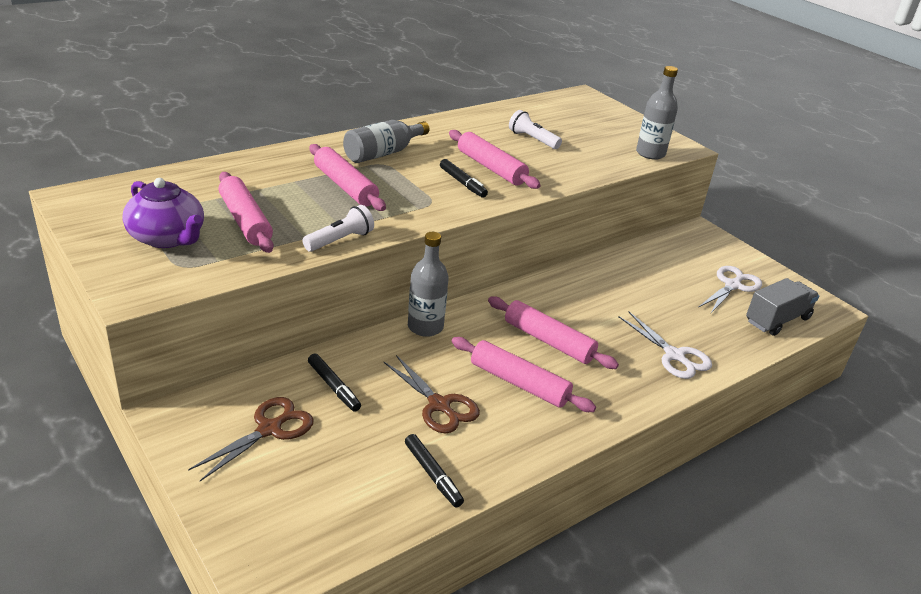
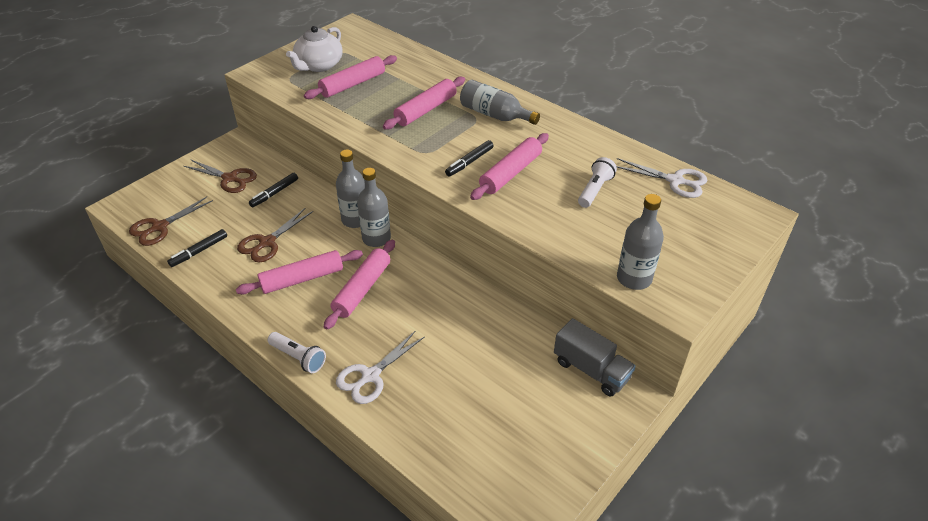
camera: 80 degrees right, 10 degrees up
(167, 238) = (319, 65): purple teapot -> white teapot
(340, 240) = (345, 124): white flashlight -> white flashlight (298, 358)
(354, 519) = (159, 227): none -> brown scissors
(466, 317) = (376, 238): none -> grey bottle
(519, 383) = (302, 279): pink rolling pin -> pink rolling pin turned 45 degrees clockwise
(732, 285) = (521, 427): white scissors -> white scissors (675, 181)
(777, 320) = (469, 468): grey truck -> grey truck (591, 370)

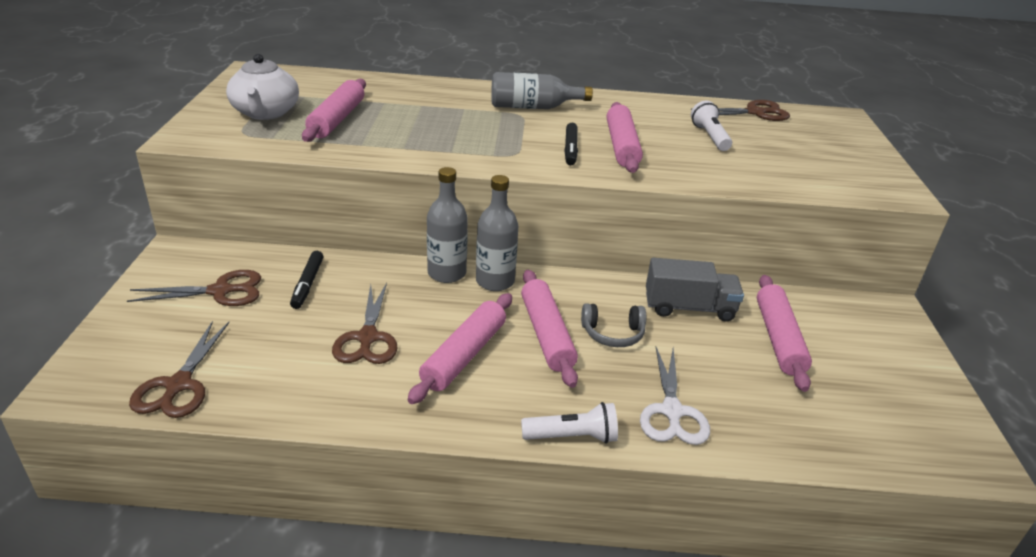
camera: 40 degrees left, 10 degrees down
(199, 251) = (282, 387): black marker -> none
(402, 309) = (613, 333): none -> grey headphones
(425, 110) = (457, 120): pink rolling pin -> pink rolling pin (778, 339)
(591, 370) = (837, 304): grey truck -> grey truck (689, 308)
(634, 278) = (843, 187): grey bottle -> none
(675, 181) = (755, 112): white scissors -> brown scissors

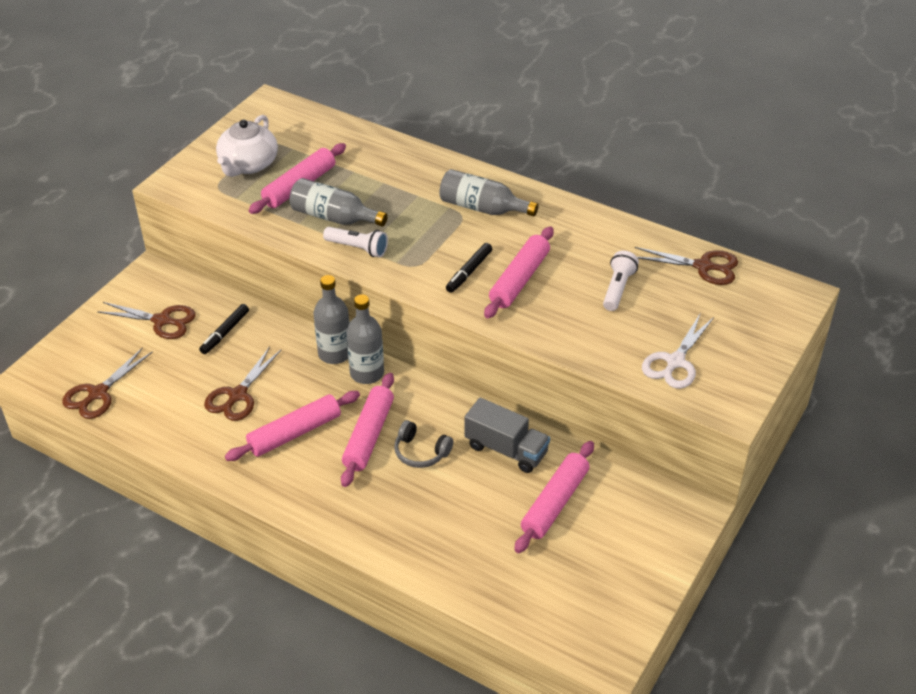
camera: 30 degrees right, 10 degrees up
(395, 135) = (334, 217): none -> grey bottle
(572, 437) = (321, 523): white flashlight -> white flashlight (358, 248)
(672, 411) = (408, 531): white scissors -> white scissors (675, 362)

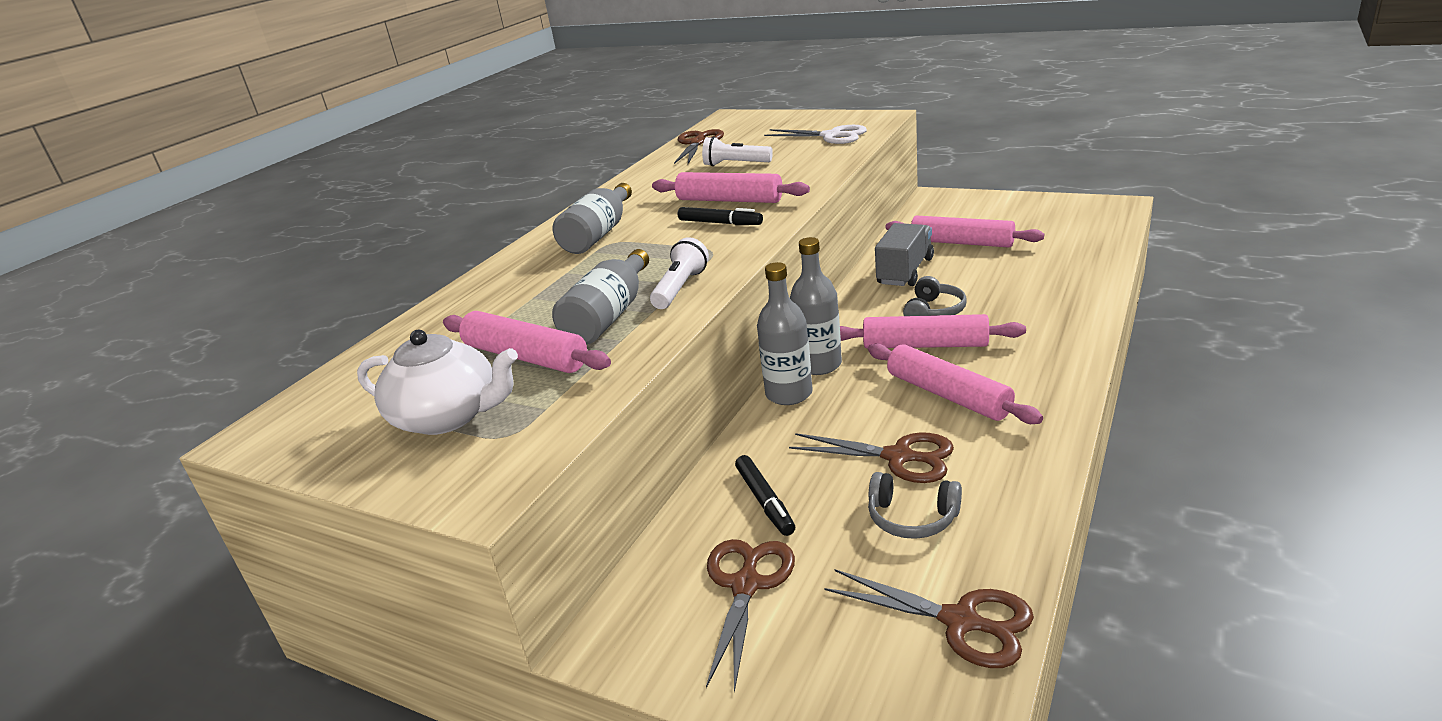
camera: 90 degrees left, 15 degrees down
(180, 391) = (912, 518): none -> grey headphones
(225, 333) = (765, 501): black marker -> black marker turned 45 degrees clockwise

